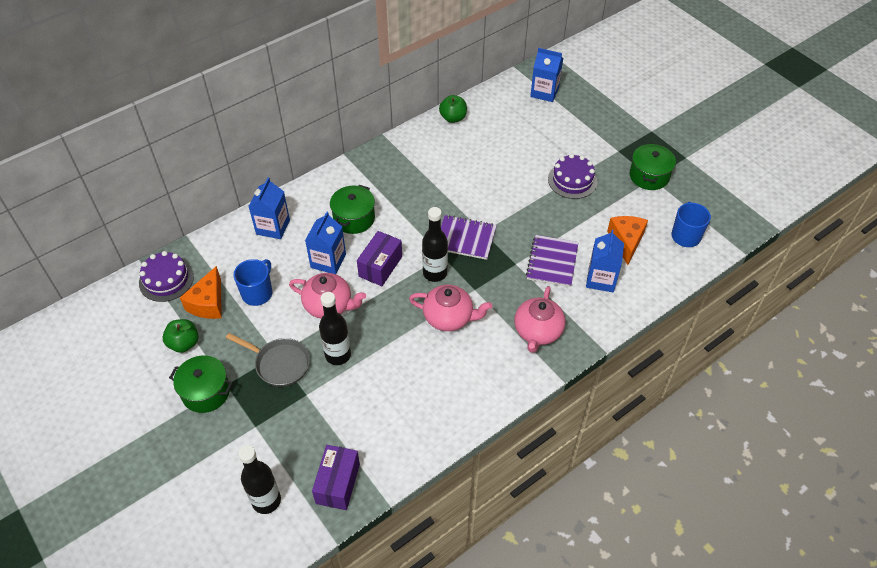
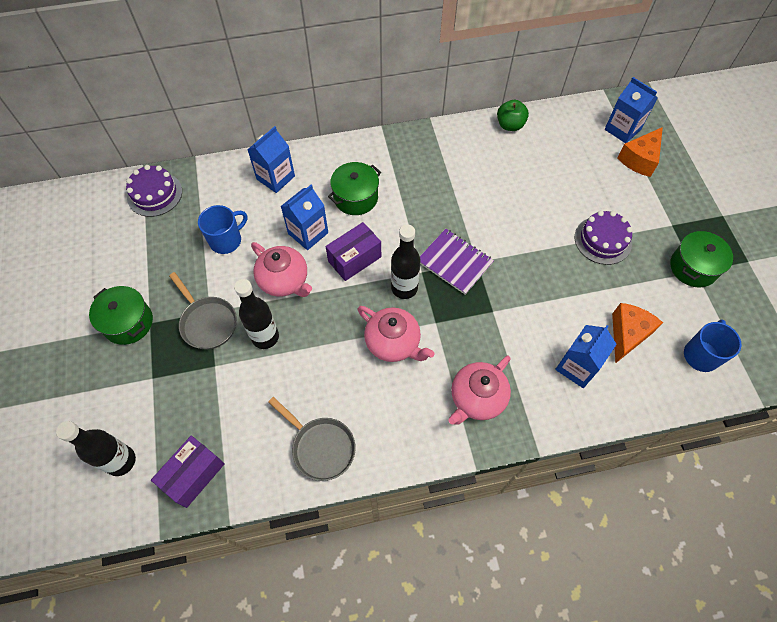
camera: 25 degrees right, 10 degrees up
(184, 343) = (136, 265): green apple -> none
(208, 303) = (178, 233): orange cheese -> orange cheese (639, 159)
(433, 418) = (320, 447): none -> grey pan
(552, 262) = (533, 325): purple notebook -> none

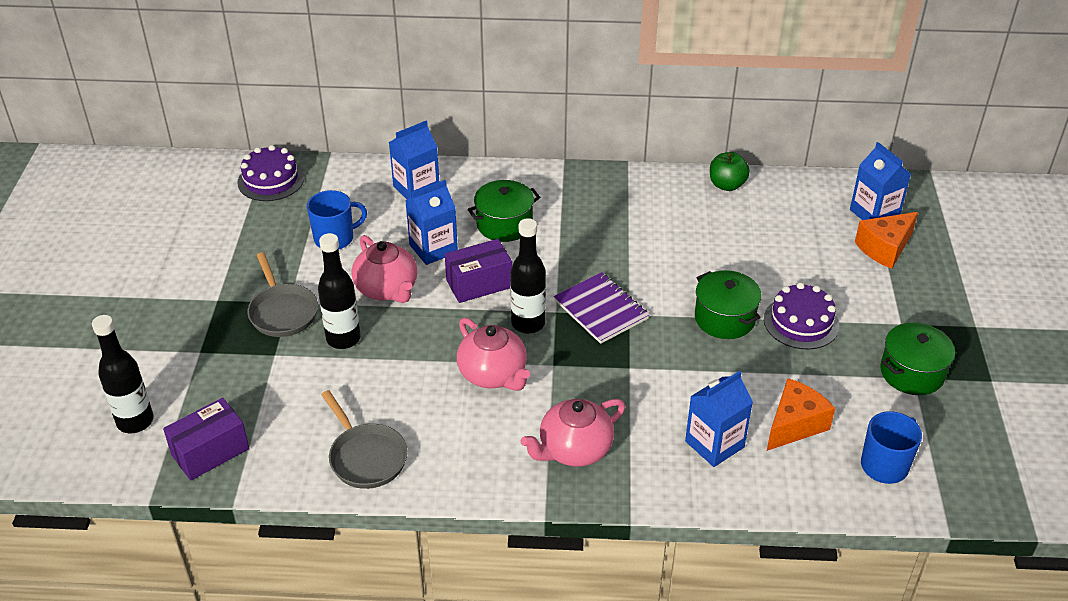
camera: 15 degrees right, 20 degrees down
(128, 322) = (194, 295): green pot -> green pot (724, 318)

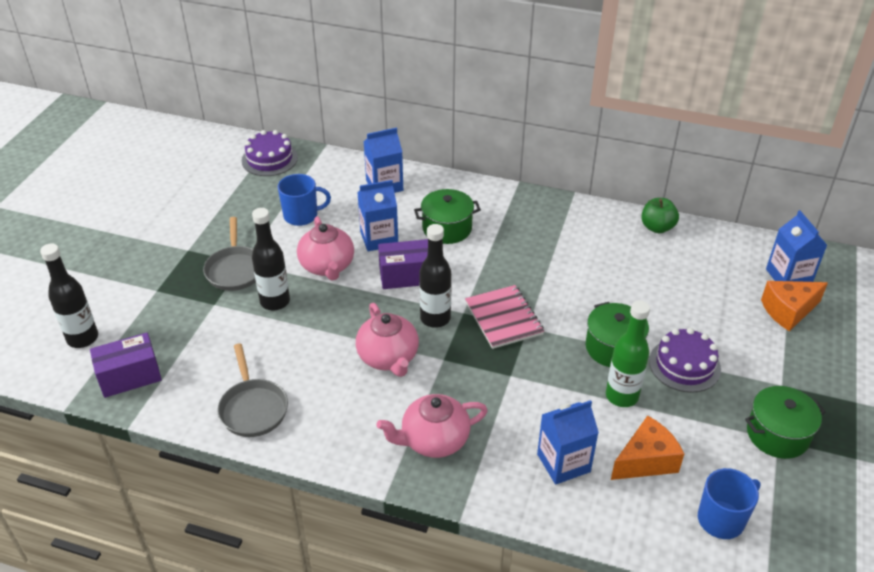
camera: 15 degrees right, 0 degrees up
(601, 309) = (504, 318): purple notebook -> pink notebook
(749, 366) = (621, 396): none -> green bottle

